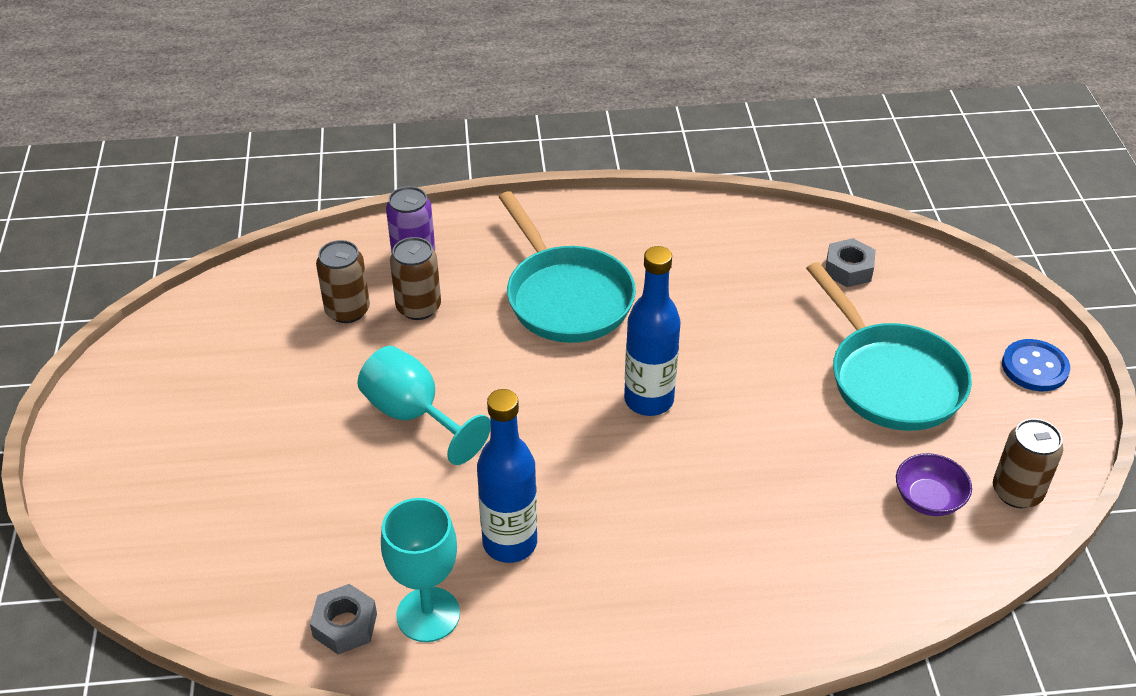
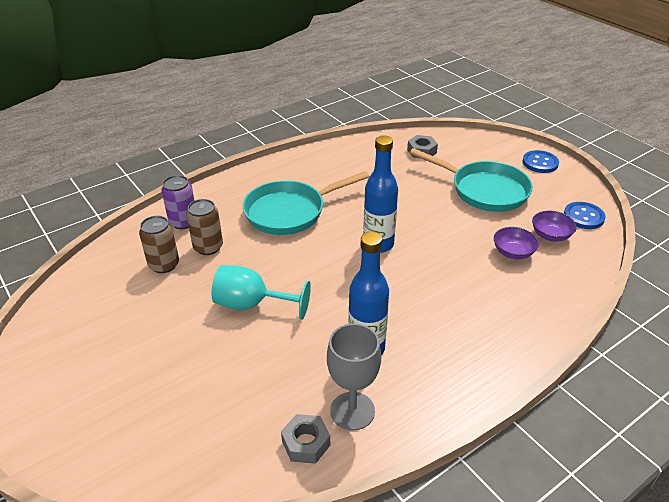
camera: 30 degrees left, 5 degrees down
(428, 614) = (352, 411): turquoise goblet -> grey goblet
(566, 296) = (290, 212): turquoise pan -> turquoise pan turned 120 degrees clockwise
(840, 500) = (513, 252): none -> purple bowl
(1017, 492) = (583, 217): brown can -> blue button

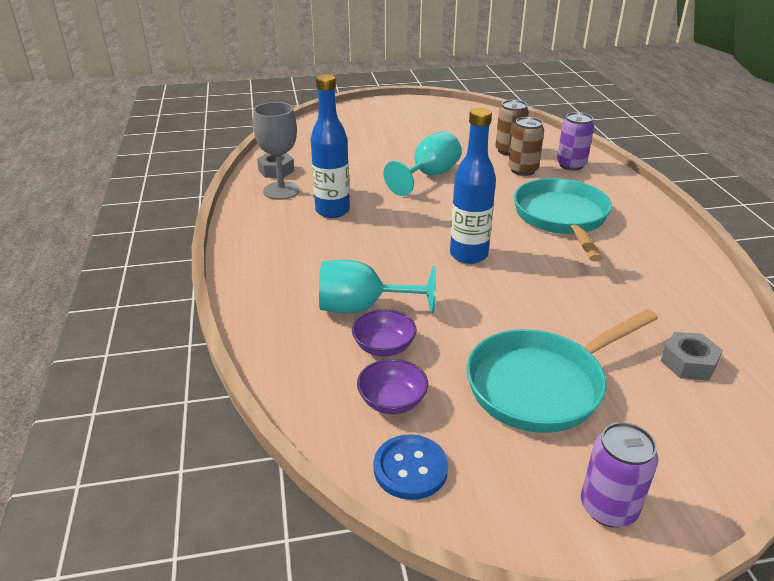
camera: 115 degrees right, 5 degrees down
(485, 275) = (363, 308): none -> turquoise goblet
(540, 163) = (608, 507): blue button -> purple can

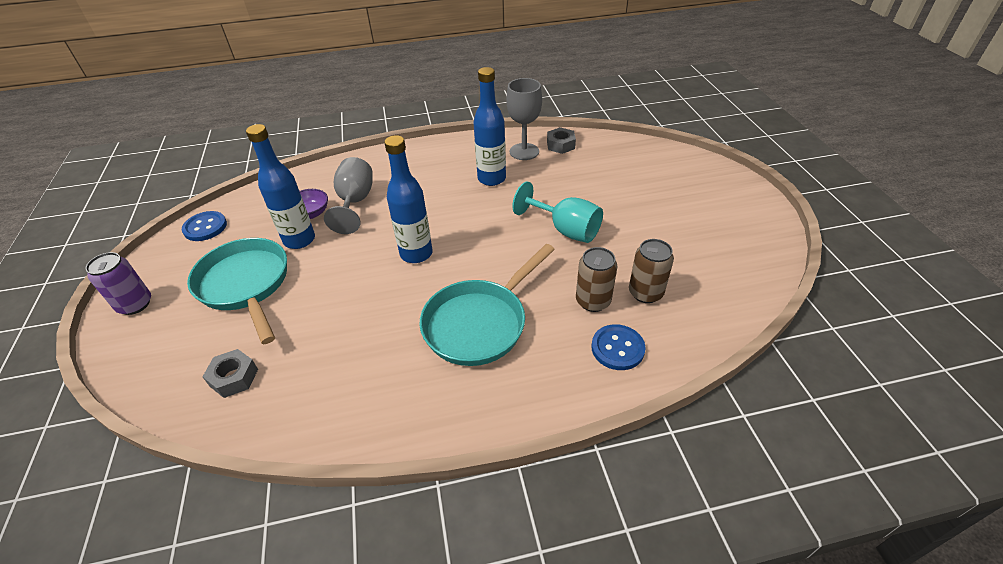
camera: 90 degrees right, 10 degrees up
(363, 308) = (355, 202): turquoise goblet -> grey goblet
(392, 401) = (259, 219): purple bowl -> none
(445, 349) = (299, 240): none -> blue bottle
(561, 218) = (480, 323): turquoise pan -> turquoise pan turned 135 degrees clockwise
(571, 165) = (617, 348): purple can -> blue button

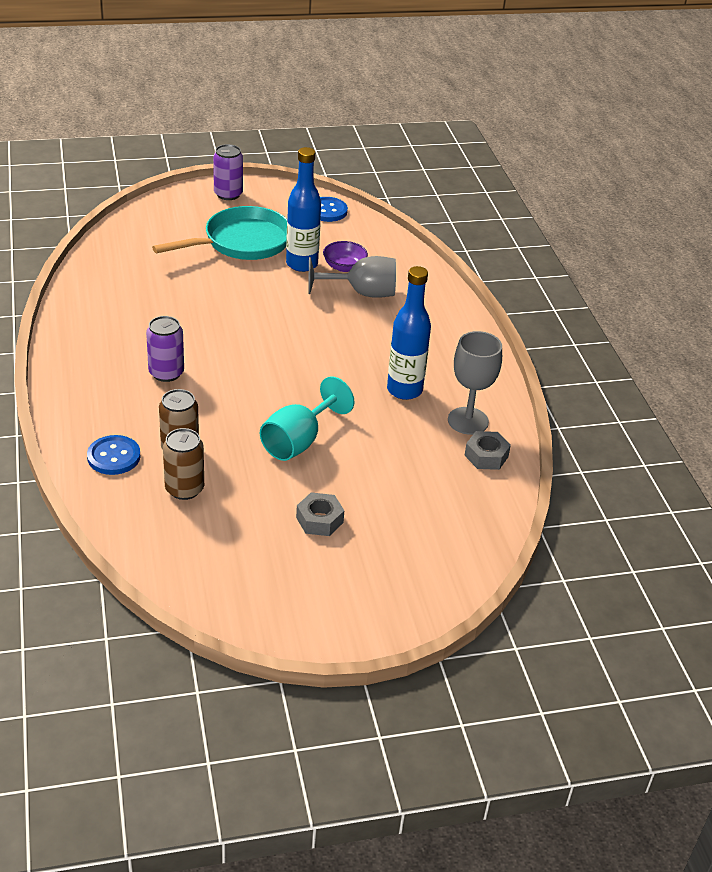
camera: 85 degrees right, 5 degrees down
(234, 377) = (137, 250): grey nut -> grey nut (319, 520)
(416, 254) = (271, 335): blue bottle -> none
(480, 323) = (166, 373): turquoise pan -> purple can

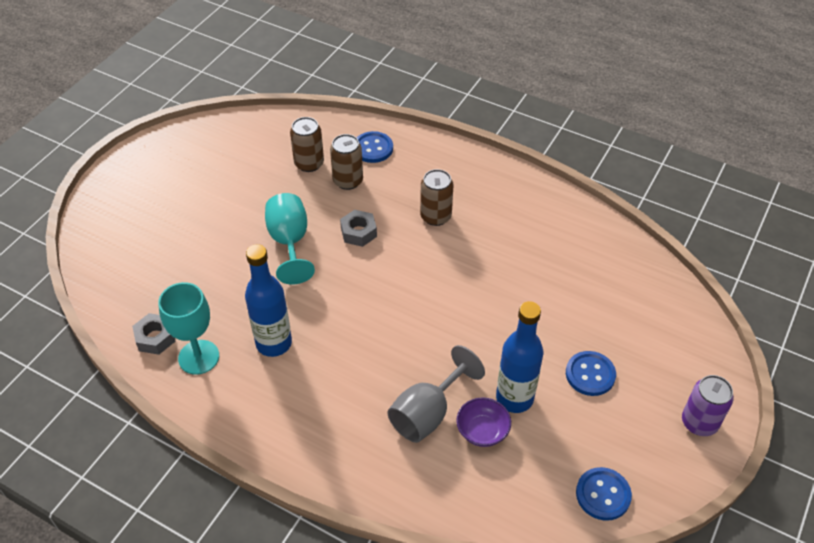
camera: 135 degrees right, 10 degrees up
(166, 373) = (435, 216): purple can -> brown can
(242, 242) = (590, 374): turquoise pan -> blue button
(319, 520) = (212, 207): grey nut -> grey nut (358, 232)
(468, 421) = (198, 357): grey goblet -> turquoise goblet

